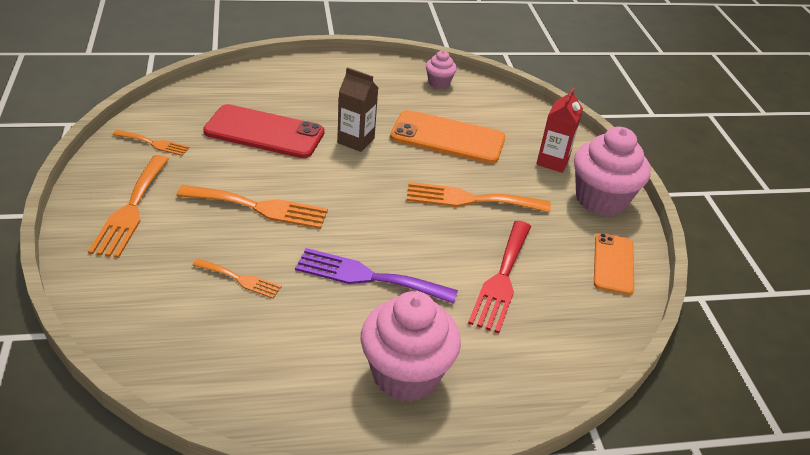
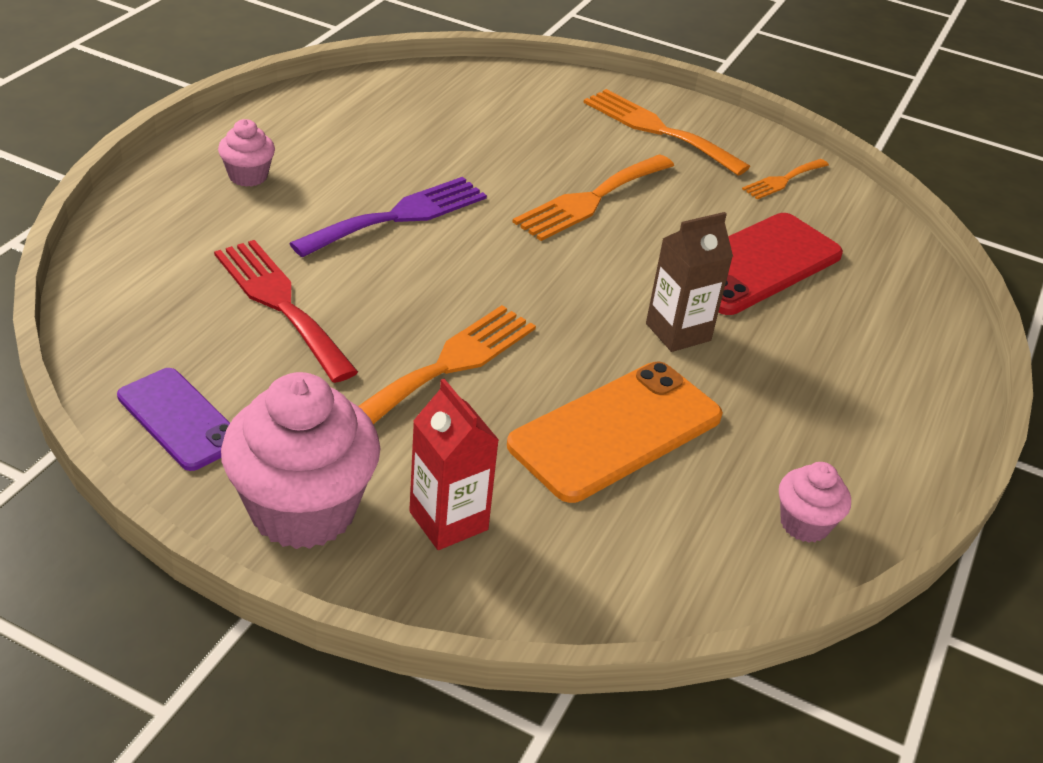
camera: 125 degrees right, 0 degrees up
(240, 279) = (482, 147): orange fork -> none
(405, 374) = (248, 176): pink cupcake -> pink cupcake, size x0.49
(613, 264) = (180, 419): orange phone -> purple phone

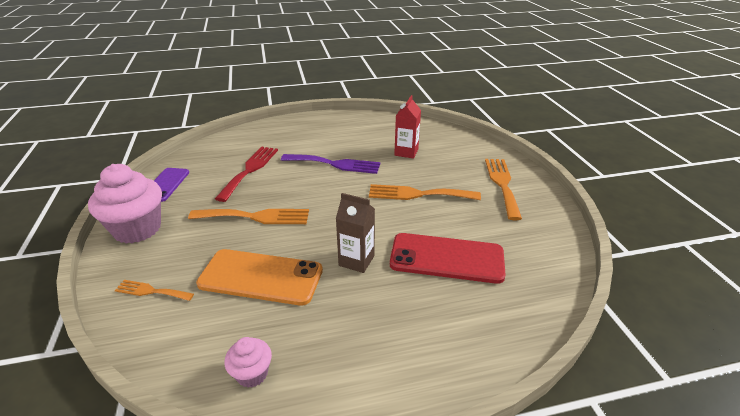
camera: 55 degrees right, 5 degrees down
(248, 176) = (313, 131): pink cupcake -> none
(448, 521) = (158, 262): red carton -> red carton (406, 152)
(783, 180) = (533, 234): orange fork -> orange fork (151, 291)

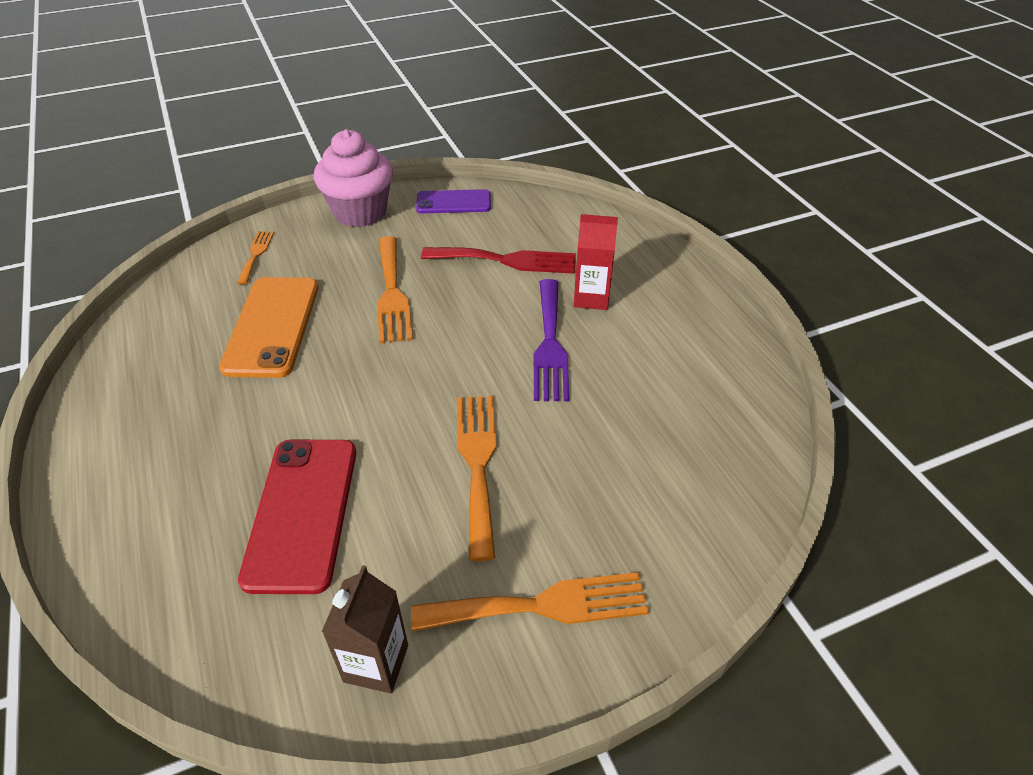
camera: 80 degrees right, 10 degrees up
(252, 374) = (130, 354): pink cupcake -> none
(356, 260) = (300, 407): brown carton -> brown carton (376, 663)
(406, 152) = (624, 434): red carton -> red carton (591, 298)

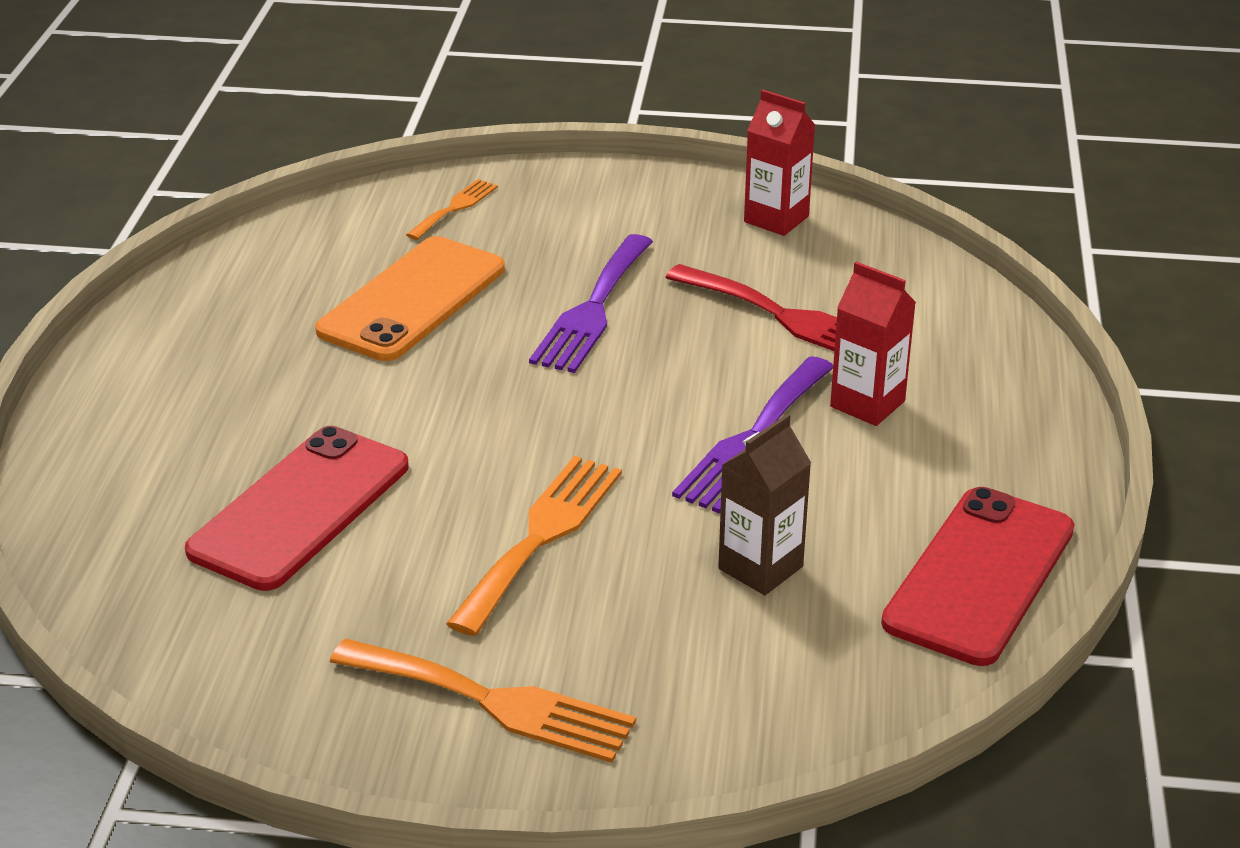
camera: 30 degrees right, 10 degrees down
(360, 212) = (632, 194): pink cupcake -> none
(376, 663) = (271, 676): brown carton -> brown carton (760, 568)
(392, 293) = (592, 309): orange fork -> purple fork
(453, 202) = (776, 219): purple phone -> red carton
(735, 382) = (979, 576): none -> red phone

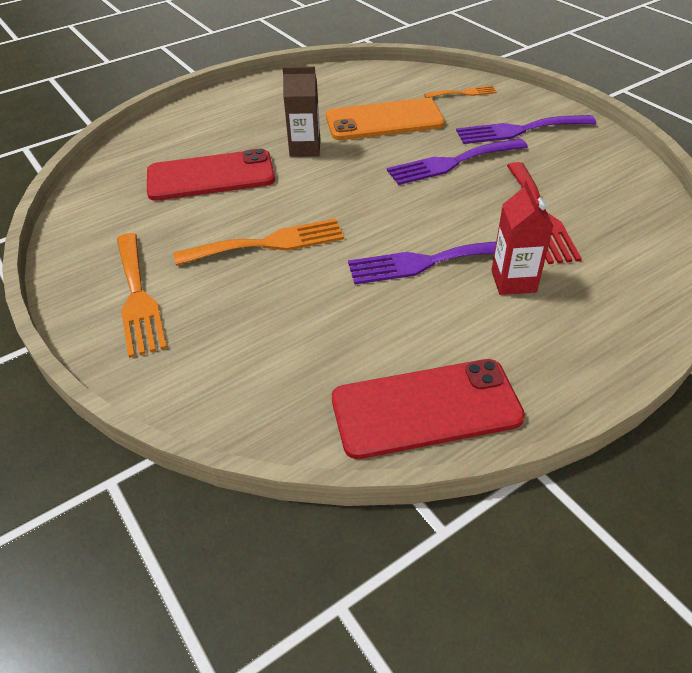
camera: 50 degrees right, 10 degrees up
(605, 225) = (519, 130): none -> purple fork
(760, 568) = (329, 322): brown carton -> brown carton (305, 149)
(776, 219) = (613, 168): red carton -> none

